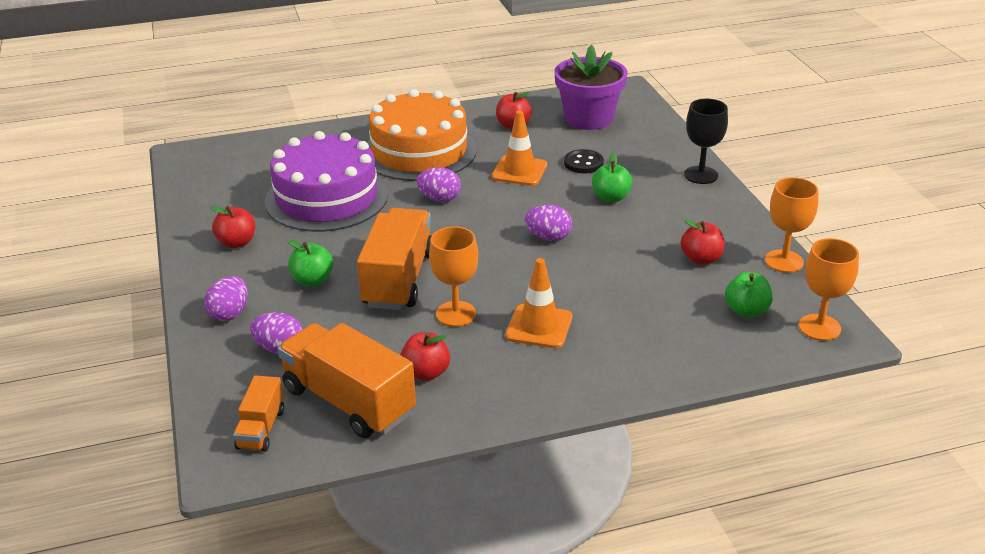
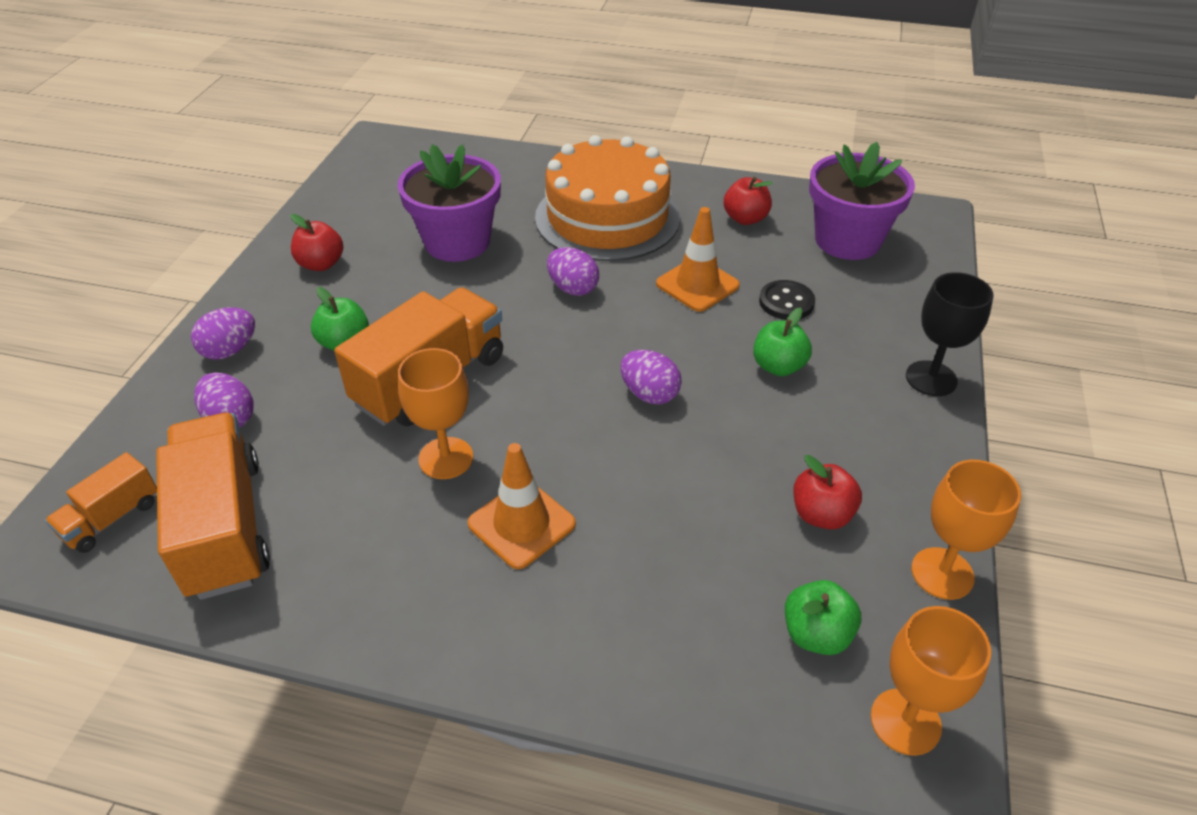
camera: 30 degrees right, 10 degrees up
(326, 198) = (457, 242): purple cake -> purple flower pot
(426, 373) = (337, 528): red apple -> none

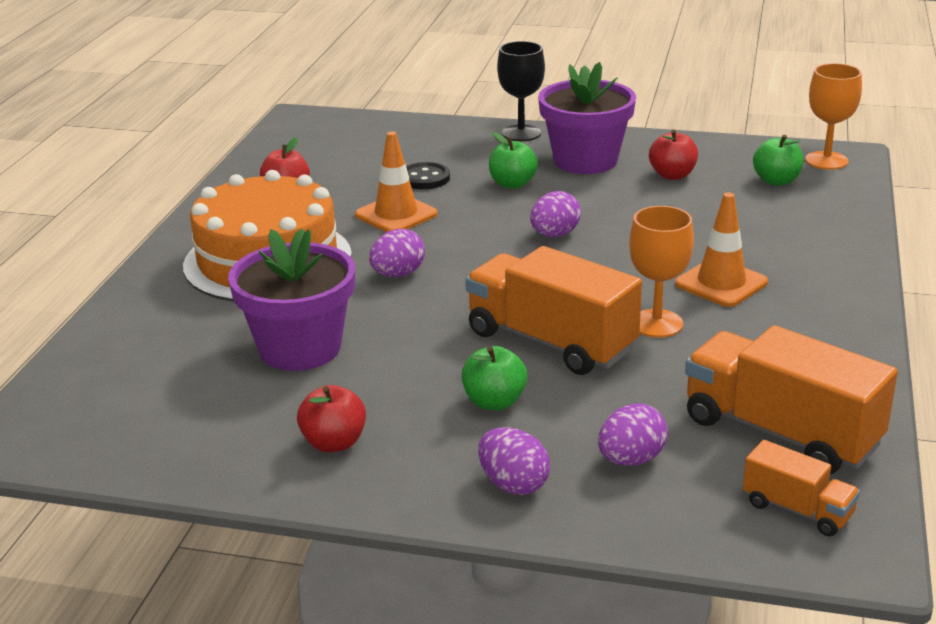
camera: 90 degrees left, 15 degrees down
(224, 527) = (780, 432): orange truck -> orange truck turned 60 degrees clockwise
(847, 240) = (333, 151): purple flower pot -> purple flower pot (585, 161)
(942, 573) = (711, 144): orange goblet -> none

